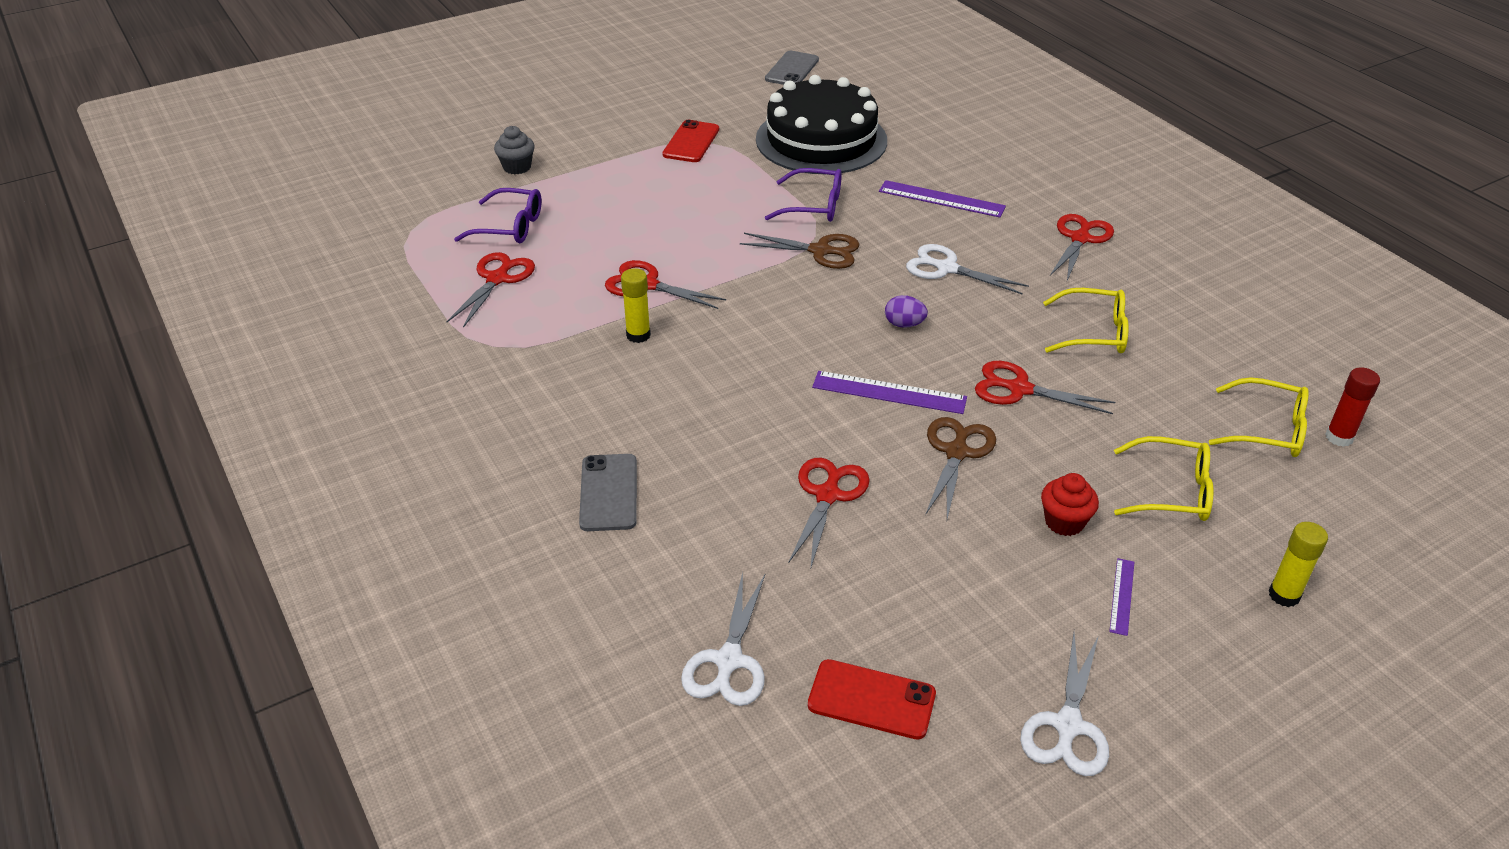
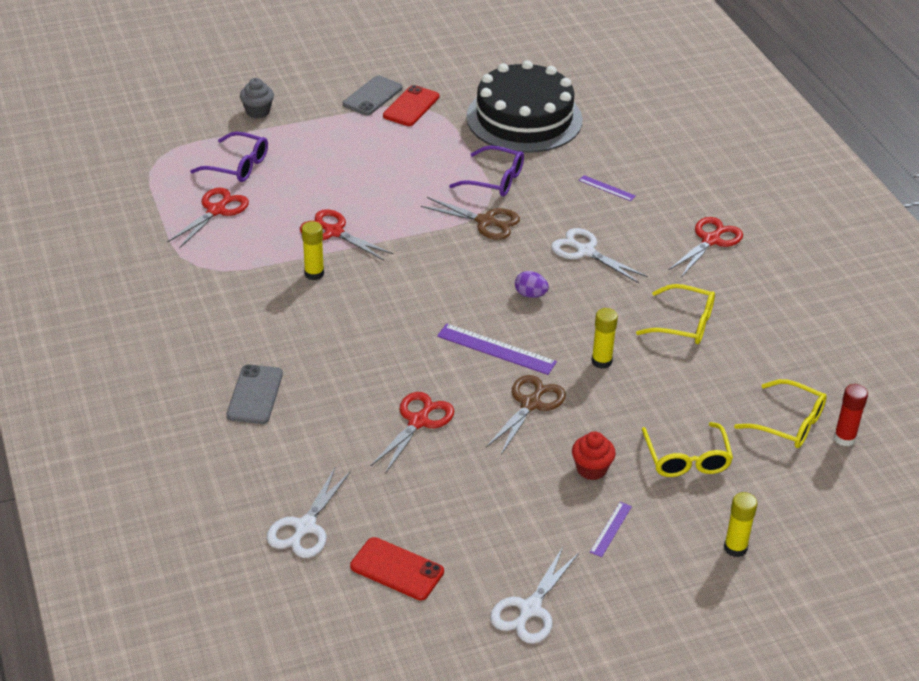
camera: 10 degrees right, 0 degrees up
(792, 69) = (523, 45): grey phone -> grey phone (372, 96)
(941, 199) = (606, 188): purple ruler -> purple ruler, size x0.55
(1019, 389) = (601, 361): red scissors -> yellow glue stick
(1172, 491) = (687, 459): yellow glasses -> yellow glasses turned 60 degrees clockwise

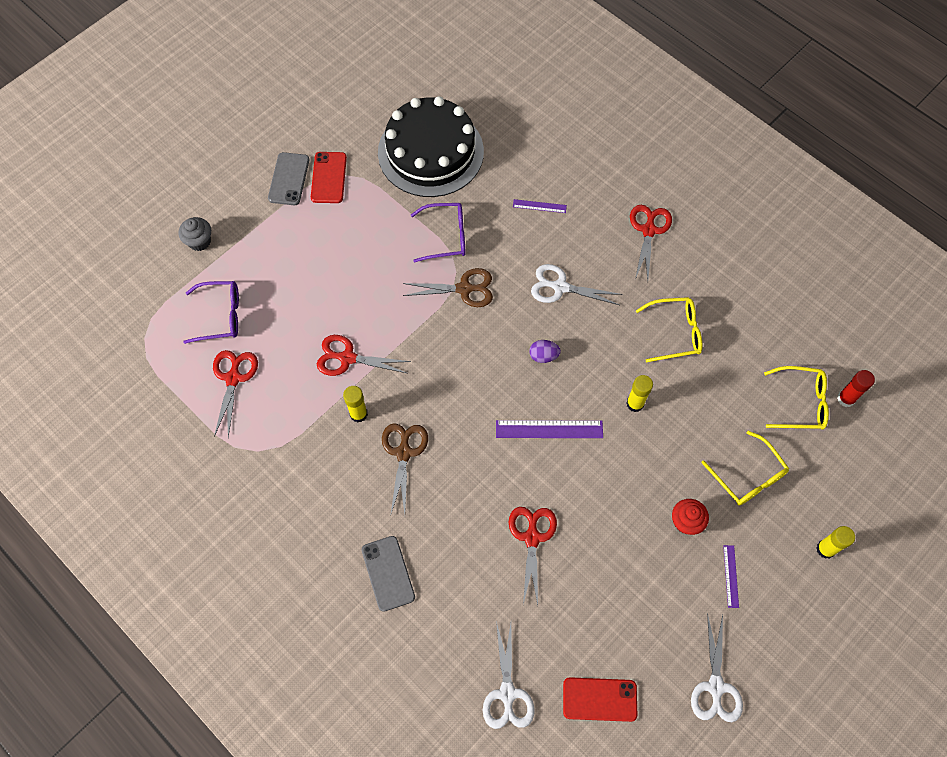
camera: 25 degrees left, 25 degrees up
(531, 404) = (606, 476): brown scissors -> brown scissors (403, 452)

